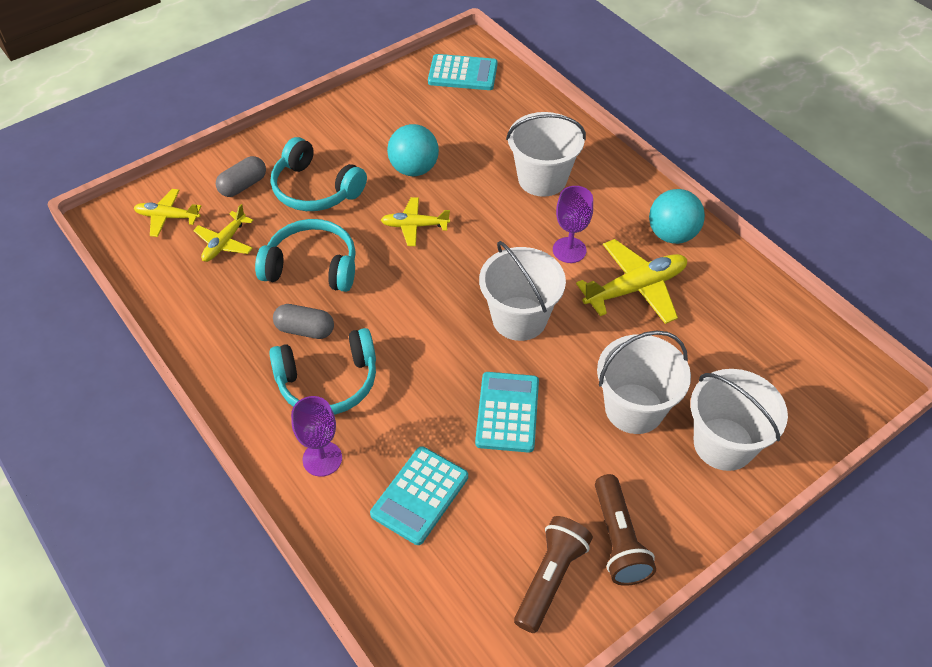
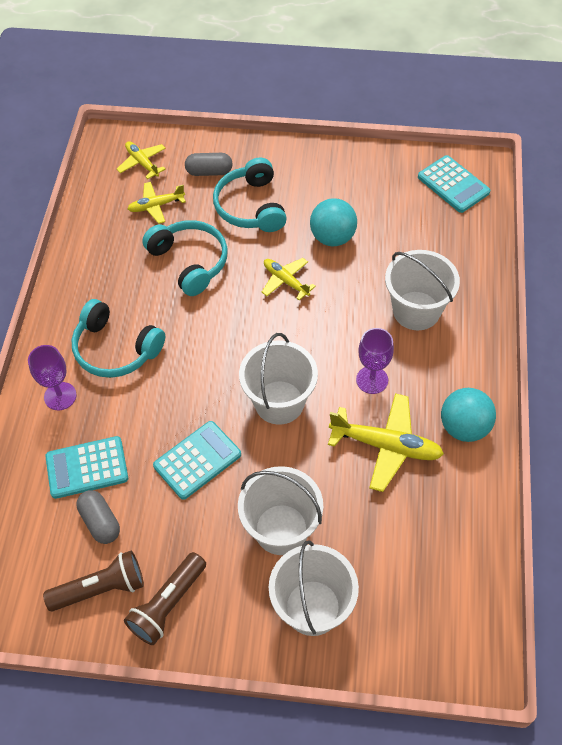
camera: 45 degrees right, 5 degrees up
(305, 330) = (139, 303): grey capsule -> grey capsule (100, 522)

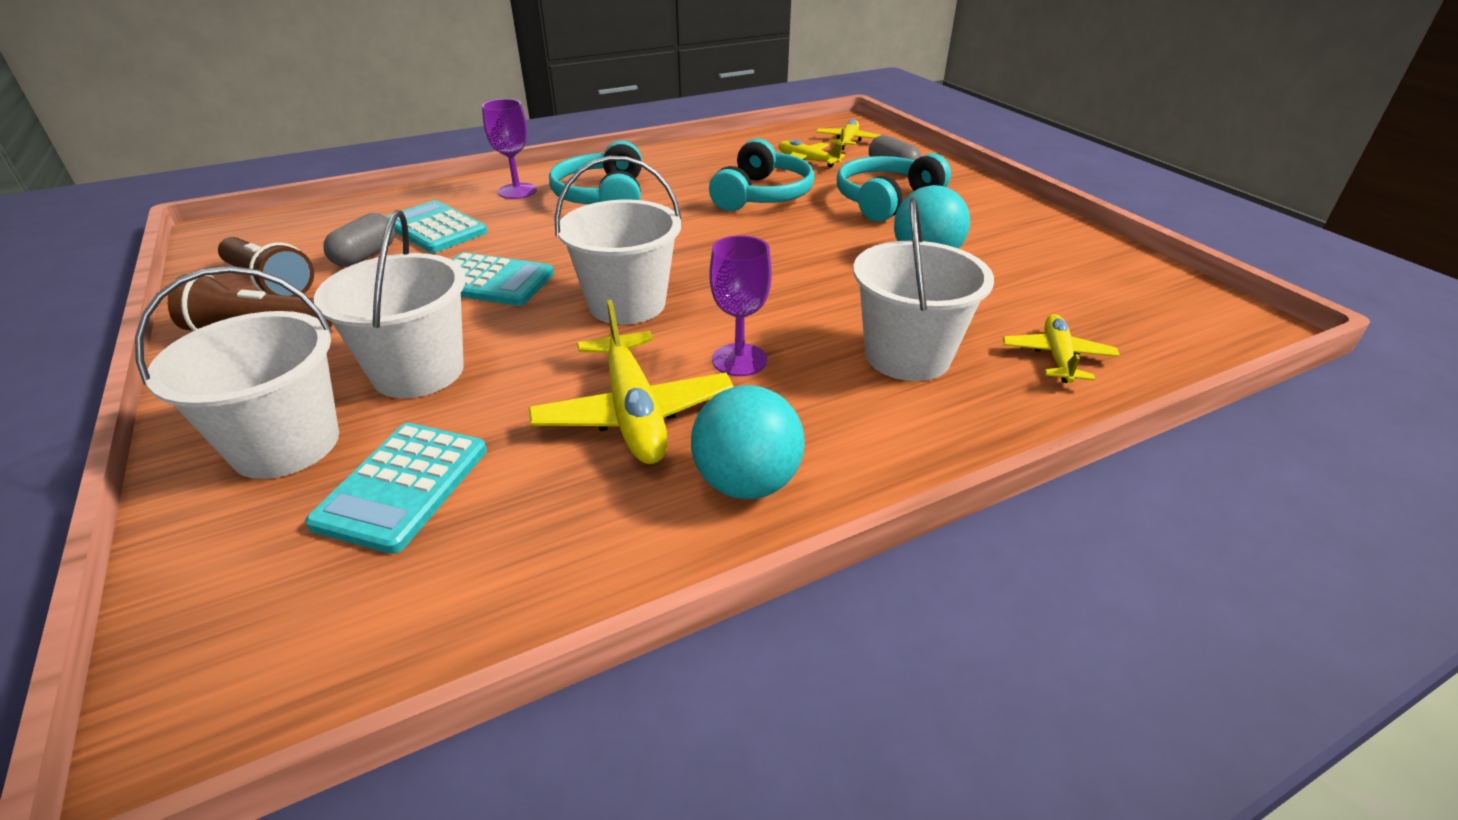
camera: 55 degrees right, 20 degrees down
(285, 281) = (815, 250): yellow plane -> yellow plane (1057, 357)
(453, 184) = (1170, 311): turquoise calculator -> turquoise calculator (403, 486)

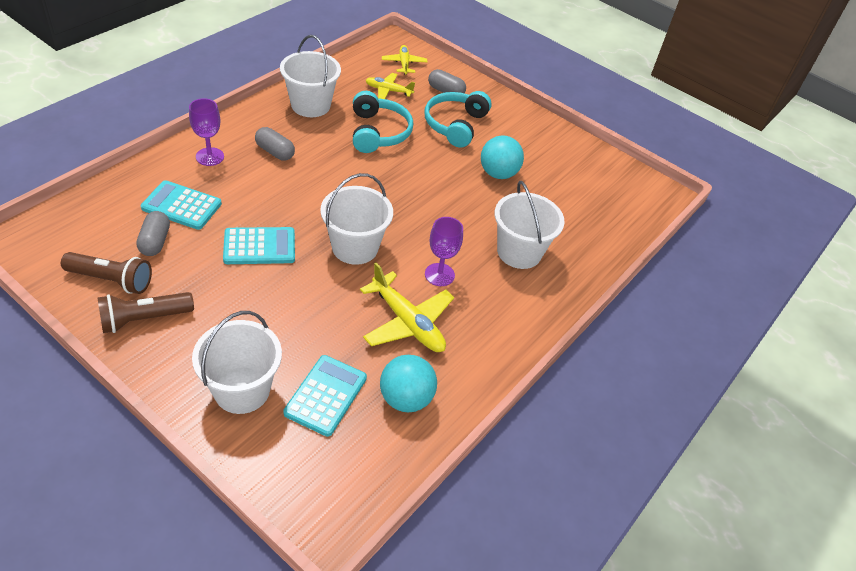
camera: 30 degrees left, 10 degrees up
(403, 486) = (326, 395): turquoise calculator -> turquoise calculator turned 150 degrees counterclockwise
(418, 371) = (273, 325): white bucket -> white bucket (310, 105)
(603, 196) = (275, 152): turquoise headphones -> grey capsule
(746, 483) = (483, 348): turquoise ball -> turquoise ball (406, 398)
(1057, 357) = (586, 236): yellow plane -> none

